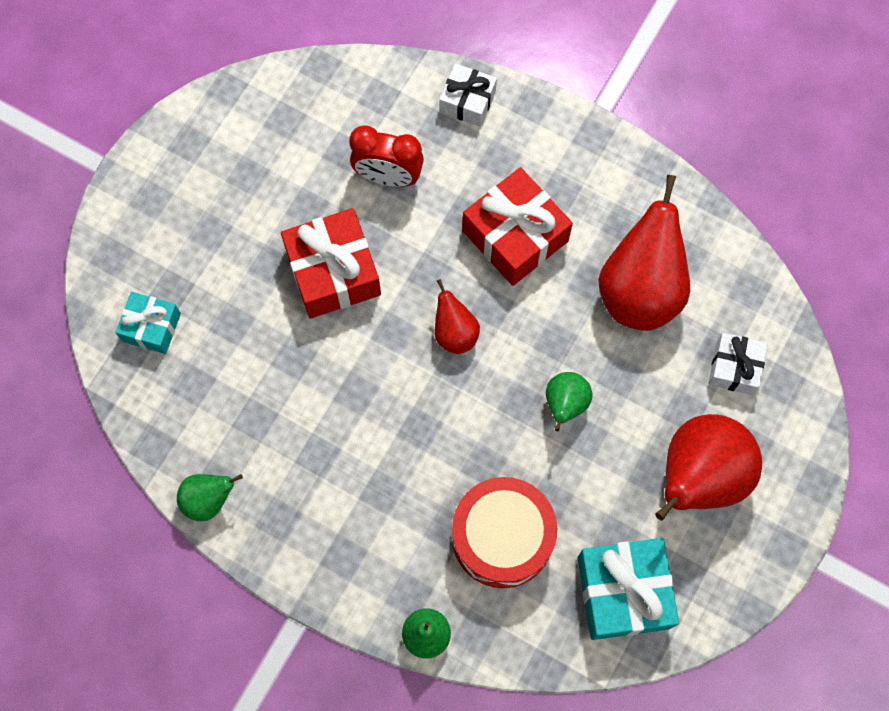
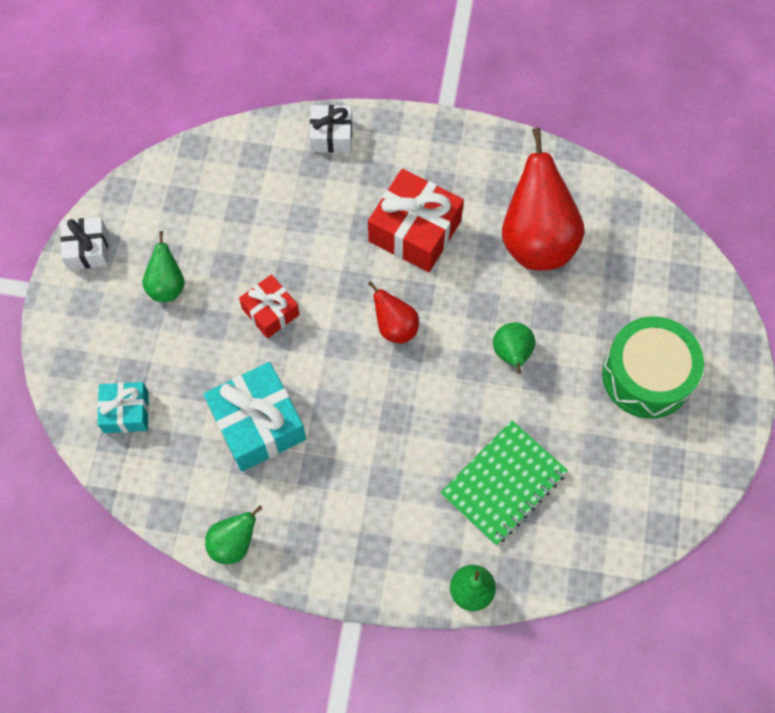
camera: 20 degrees left, 5 degrees down
(239, 209) = (167, 286): none -> green pear
(333, 272) = (270, 312): red gift -> red gift, size x0.59
(388, 176) = (287, 217): red clock -> none
(502, 537) = (503, 483): red drum -> green notebook
(623, 592) = (624, 493): turquoise gift -> turquoise gift (258, 424)
(698, 477) = (647, 375): red pear -> green drum
(734, 368) = (639, 277): white gift -> white gift (87, 249)

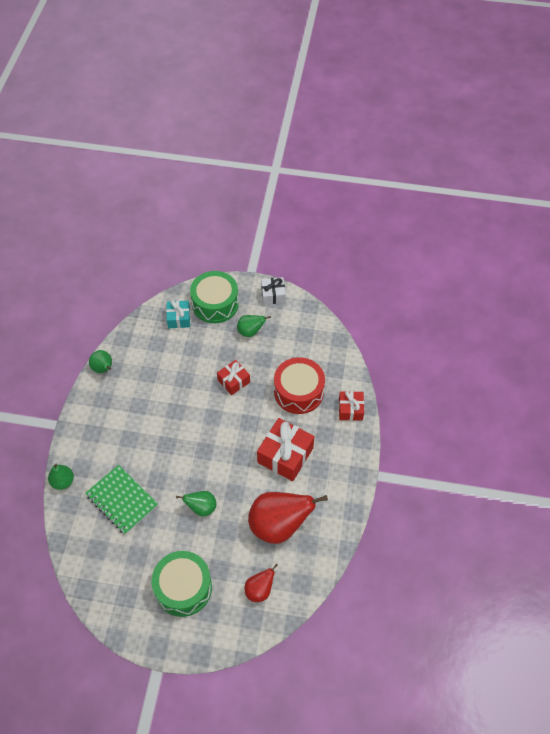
camera: 90 degrees right, 10 degrees down
(98, 348) = (215, 304): none -> green drum
(258, 424) = (167, 377): turquoise gift -> none
(296, 210) = (298, 392): none -> red drum
(331, 135) = (350, 409): white gift -> red gift
(395, 327) = (222, 444): red pear -> red pear (259, 590)

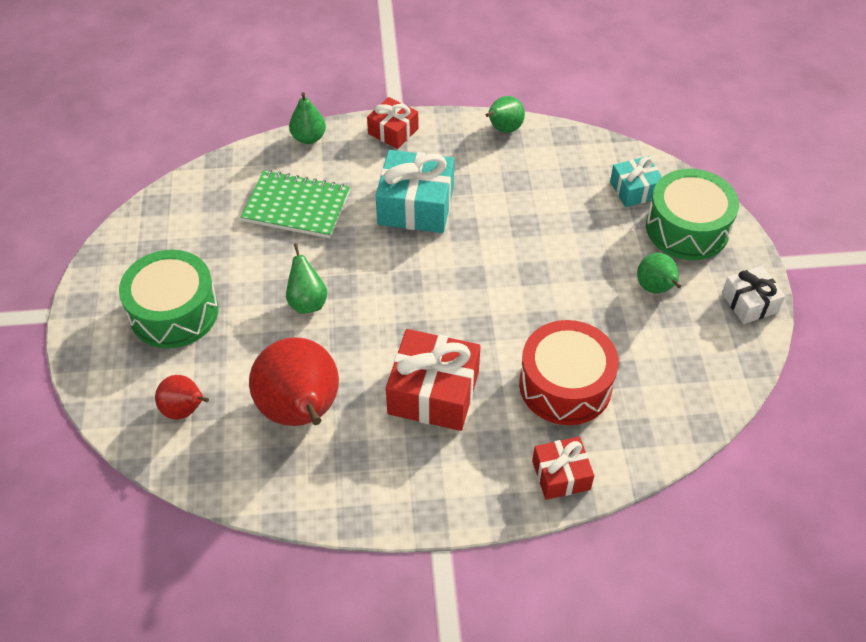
camera: 75 degrees right, 5 degrees down
(122, 500) = (296, 207): green notebook -> green notebook turned 75 degrees clockwise
(147, 432) = (416, 206): none -> turquoise gift
(234, 381) = (548, 288): red gift -> red gift (393, 131)

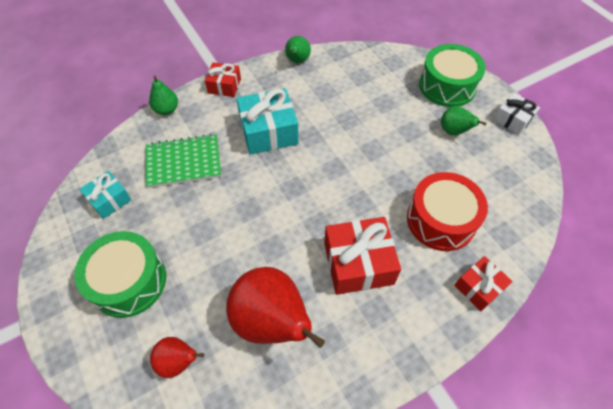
camera: 25 degrees left, 5 degrees up
(307, 302) = (230, 231): green pear -> none
(635, 190) = (401, 73): turquoise gift -> turquoise gift (109, 200)

